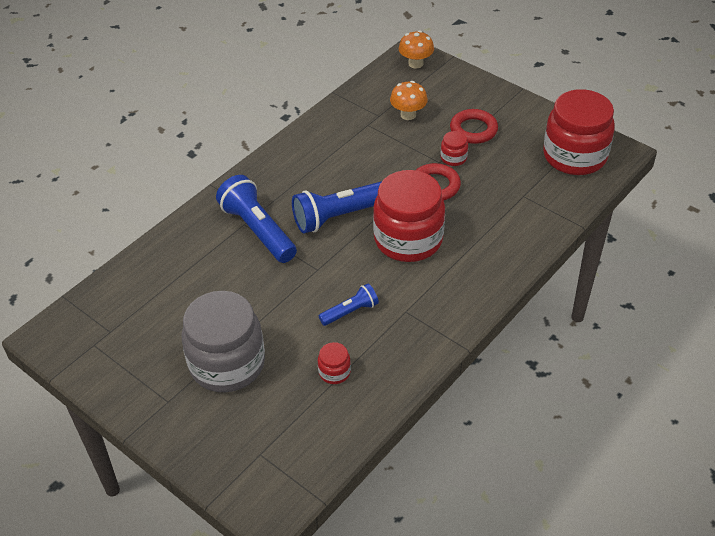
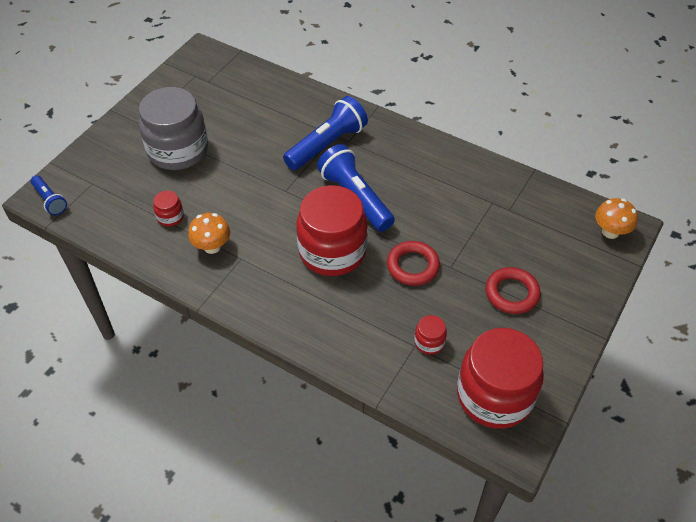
camera: 80 degrees right, 5 degrees up
(350, 312) = (237, 219): blue flashlight -> blue flashlight (50, 200)
(408, 115) = (518, 233): orange mushroom -> orange mushroom (212, 246)
(453, 158) = (460, 278): red jar -> red jar (429, 342)

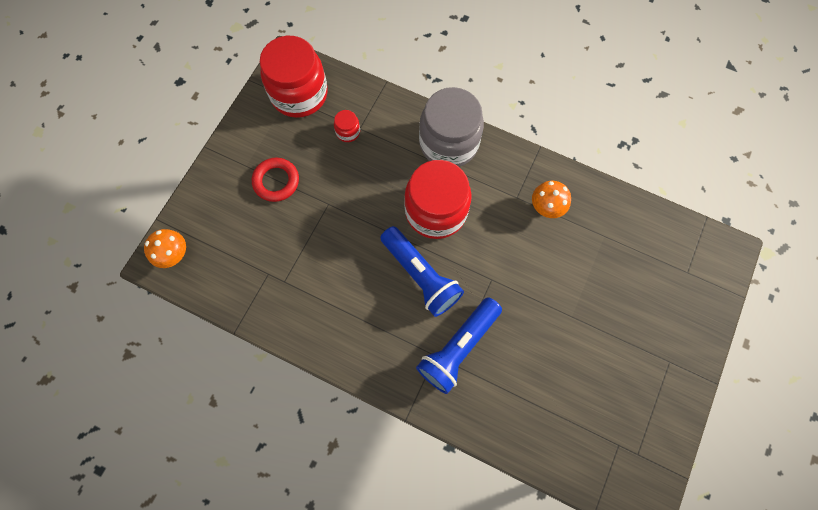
camera: 175 degrees right, 20 degrees up
(50, 200) = (718, 247): blue flashlight -> none
(170, 217) = (595, 237): red jar -> none
(178, 150) = (616, 325): grey jar -> grey jar (448, 143)
(413, 266) = (362, 202): red ring -> none

